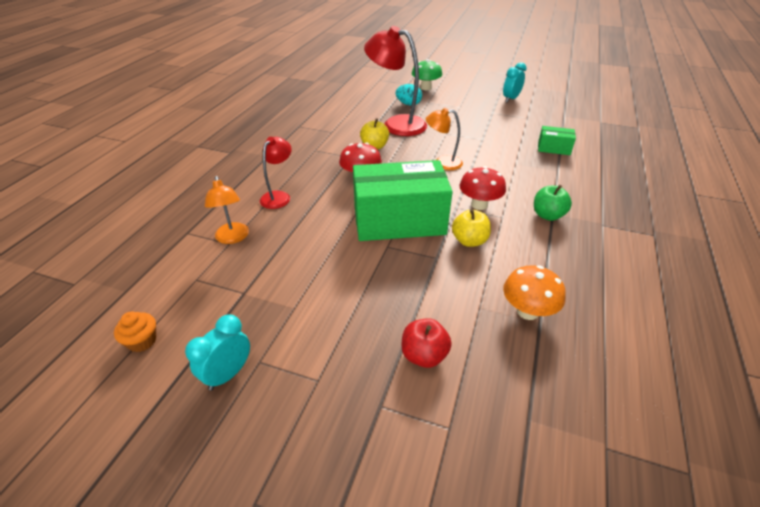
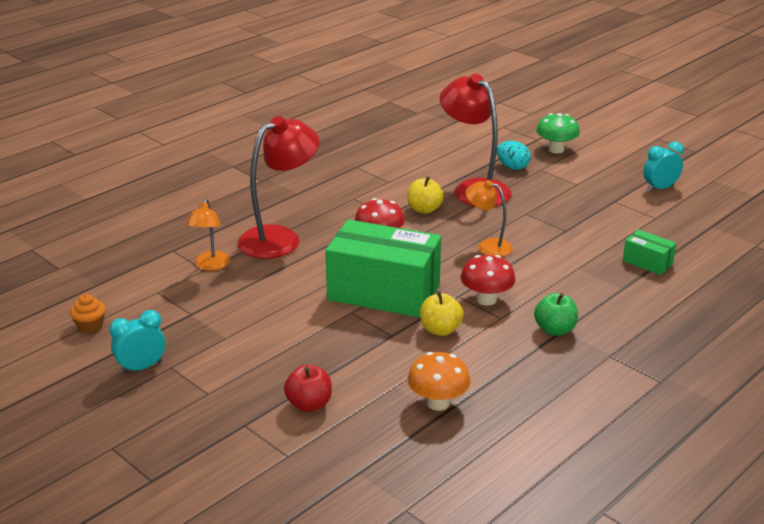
camera: 25 degrees right, 10 degrees down
(278, 196) = (280, 238): red lamp -> red lamp, size x1.80

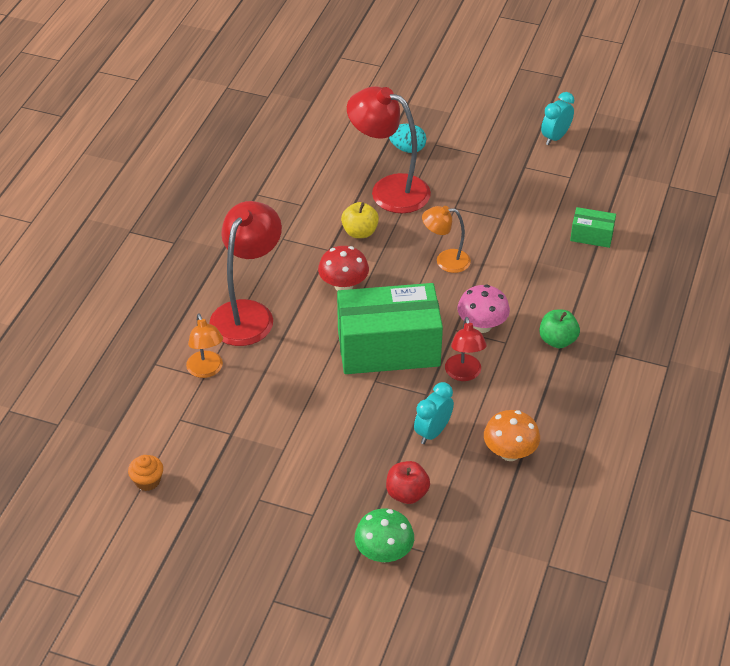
camera: 25 degrees left, 15 degrees up
(141, 367) = (233, 509): turquoise clock -> turquoise clock (432, 432)
(440, 330) = (464, 374): yellow apple -> red lamp
(486, 299) = (482, 326): red mushroom -> pink mushroom
(556, 149) = (434, 112): green mushroom -> green mushroom (384, 553)

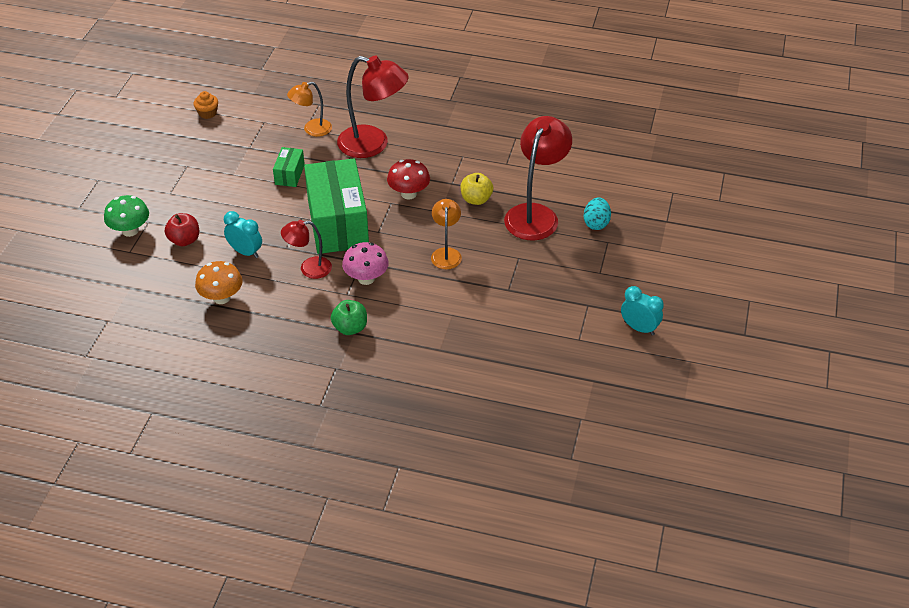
camera: 85 degrees right, 0 degrees up
(591, 236) = (493, 354): green box -> green box (289, 174)

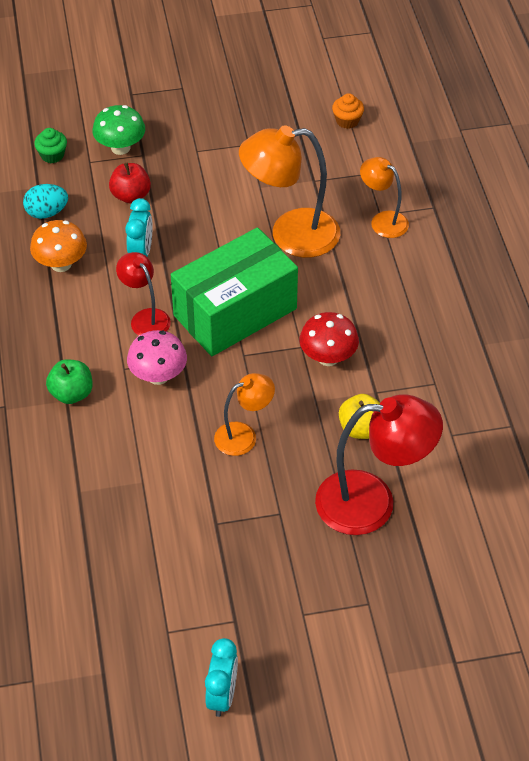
camera: 65 degrees right, 5 degrees up
(103, 270) = (52, 155): none -> green cupcake
(289, 174) = (290, 235): green box -> orange lamp
(373, 144) = (395, 287): red lamp -> none
(596, 223) = (396, 577): turquoise egg -> turquoise egg (47, 213)

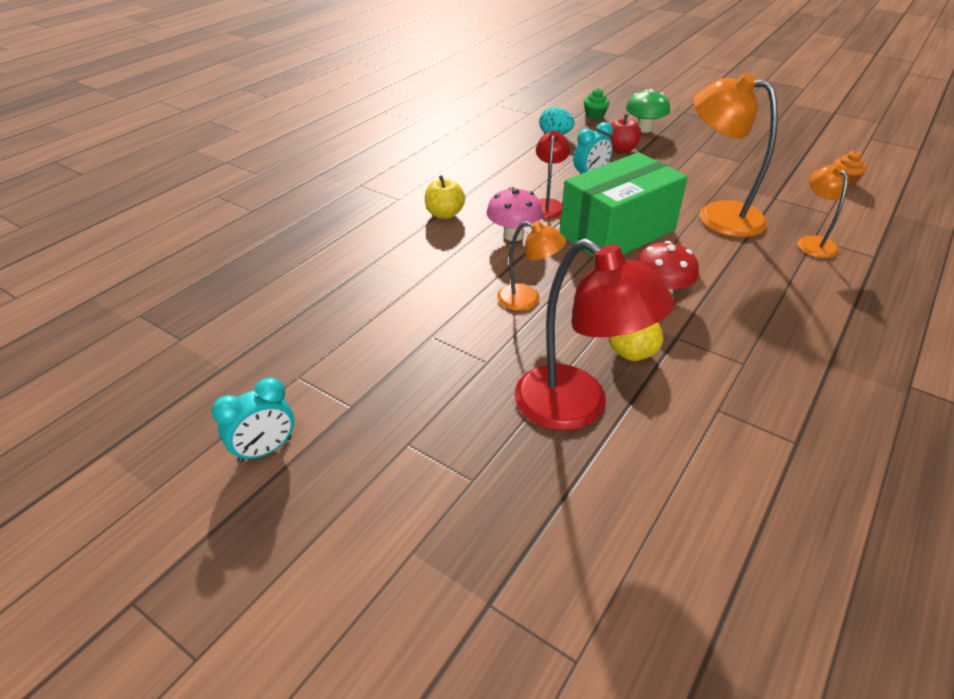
camera: 45 degrees right, 10 degrees down
(61, 264) = (530, 158): orange mushroom -> none
(71, 393) = (444, 214): green apple -> yellow apple
(235, 312) = (617, 232): green box -> green box turned 45 degrees counterclockwise

